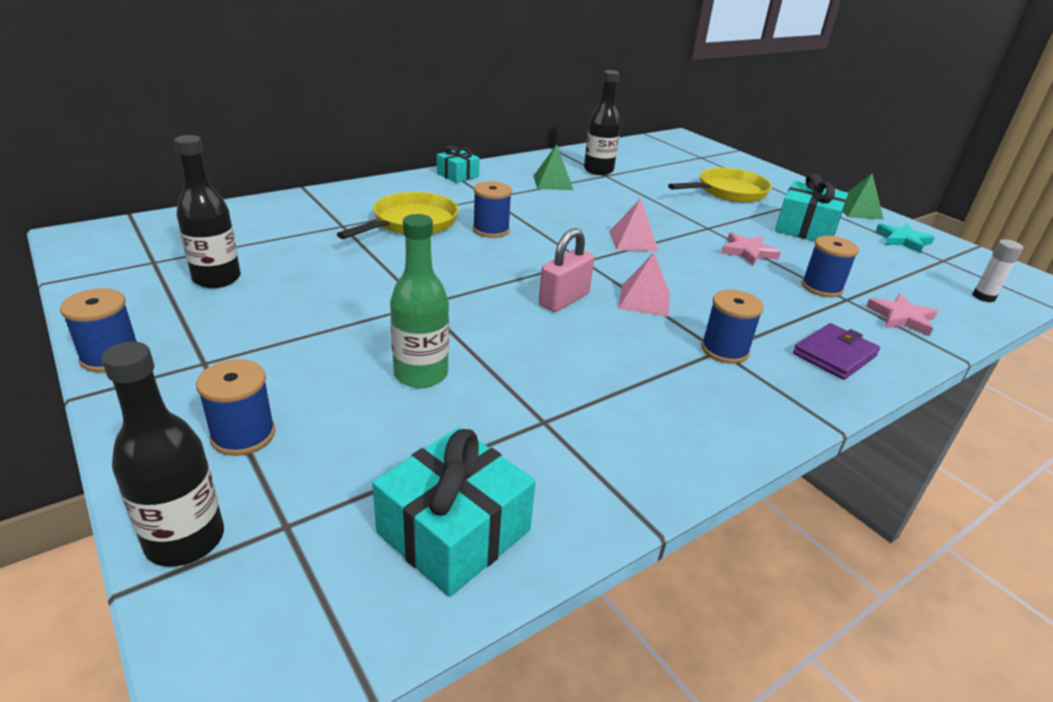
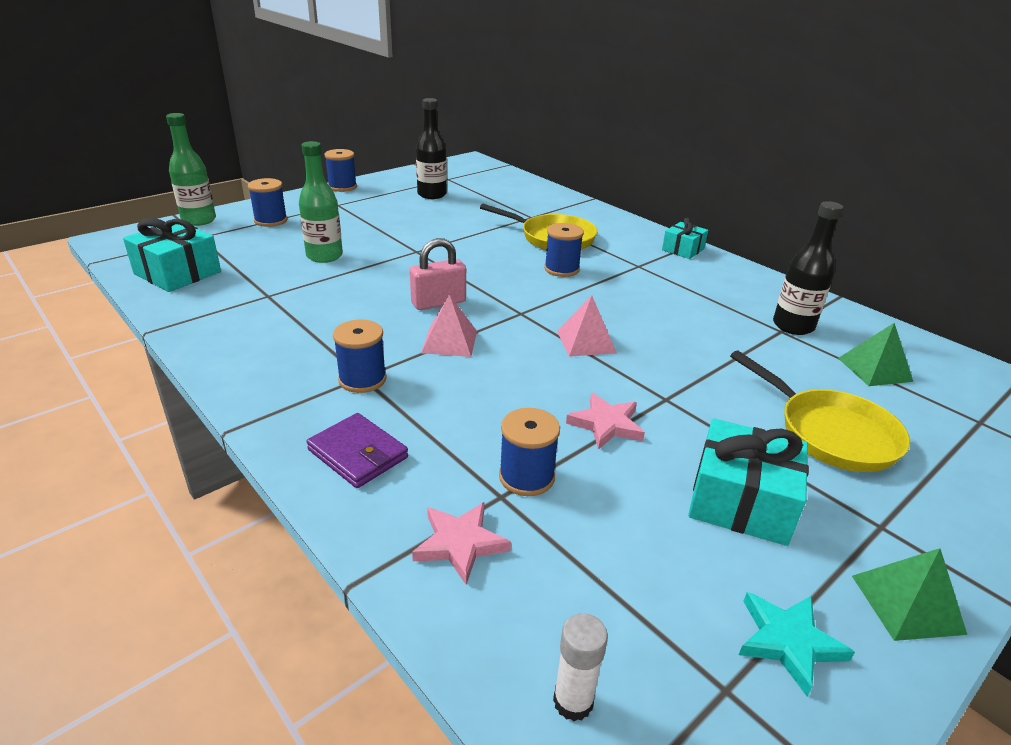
camera: 85 degrees right, 0 degrees up
(185, 540) = (199, 220): black bottle -> green bottle
(553, 182) = (716, 297): green pyramid -> green pyramid (874, 369)
(564, 300) = (438, 302): pink padlock -> pink padlock turned 60 degrees counterclockwise

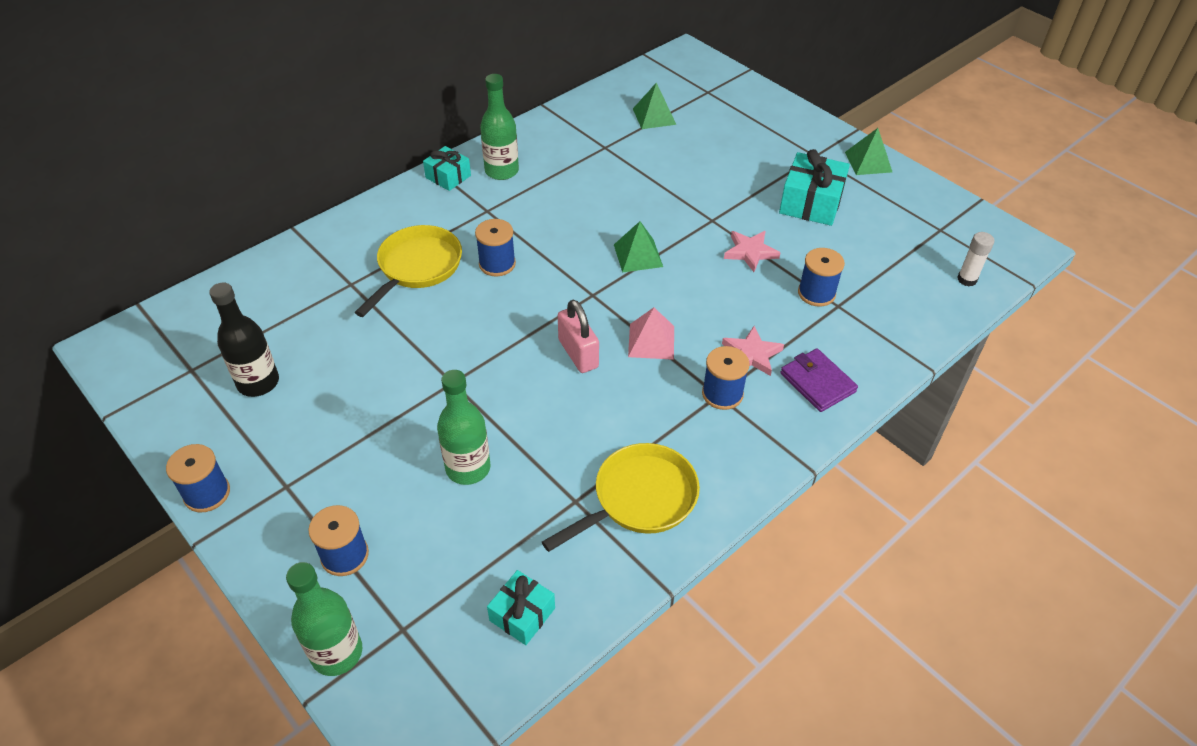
camera: 90 degrees left, 15 degrees up
(178, 273) = (522, 614): turquoise gift -> turquoise gift, size x0.61
(358, 454) = (817, 383): purple wallet -> purple wallet turned 75 degrees counterclockwise
(460, 543) = (884, 323): pink star -> pink star (751, 354)
(586, 341) = (638, 255): pink pyramid -> green pyramid
(704, 273) = (501, 171): none -> green bottle
(788, 642) = (906, 205): turquoise star -> none
(793, 326) = (596, 139): black bottle -> none
(829, 433) = (734, 154): yellow pan -> yellow pan (639, 499)

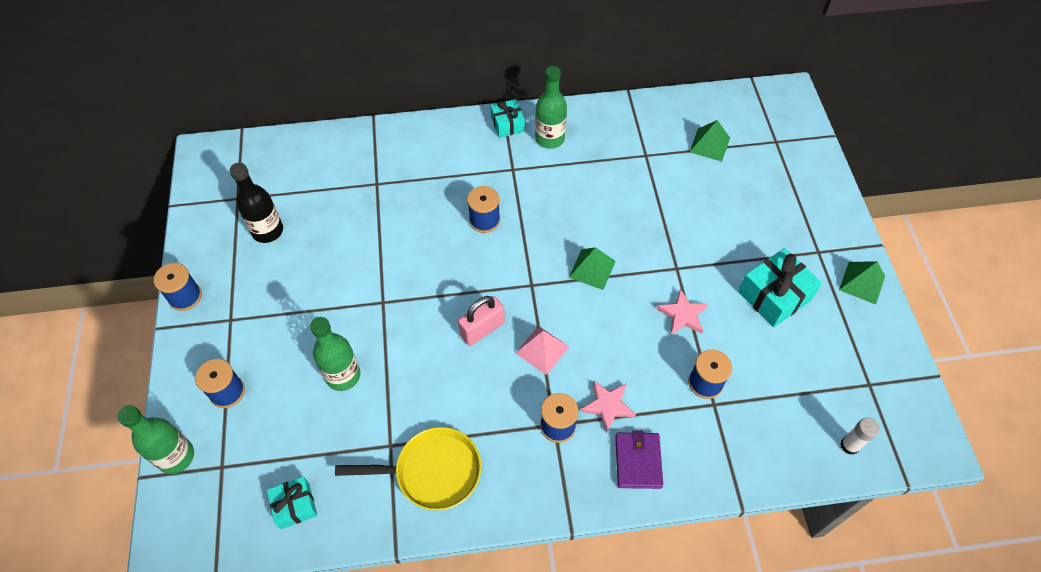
camera: 35 degrees right, 10 degrees up
(417, 268) = (428, 194): yellow pan -> none
(578, 354) = (482, 329): pink padlock -> pink padlock turned 45 degrees clockwise

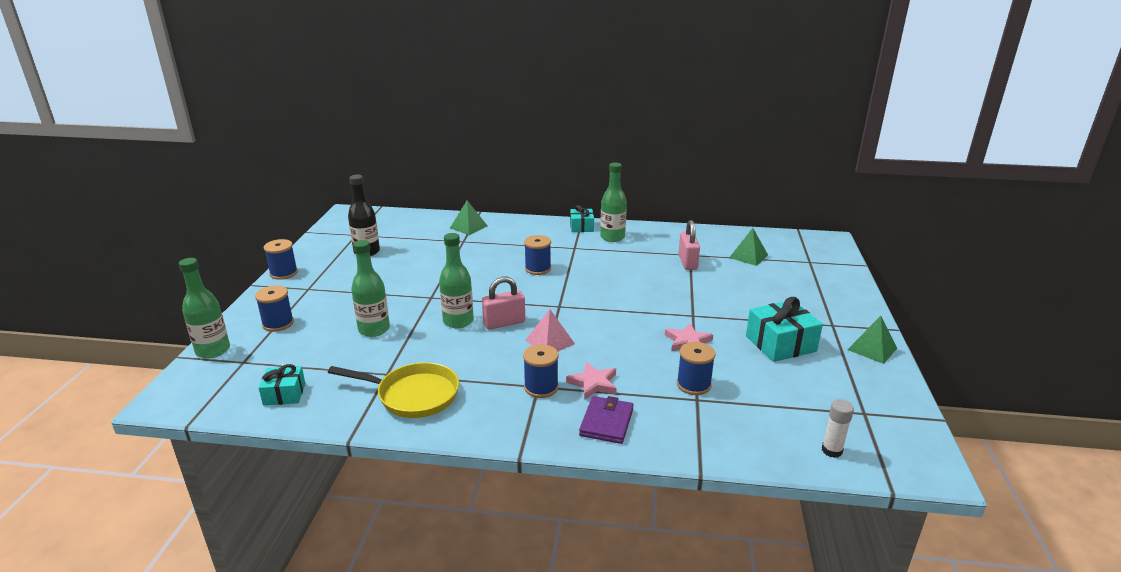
camera: 15 degrees right, 30 degrees down
(431, 338) = (458, 321): none -> green bottle
(592, 269) = (616, 305): green pyramid -> green pyramid (469, 227)
(647, 171) = (687, 262): none -> pink padlock

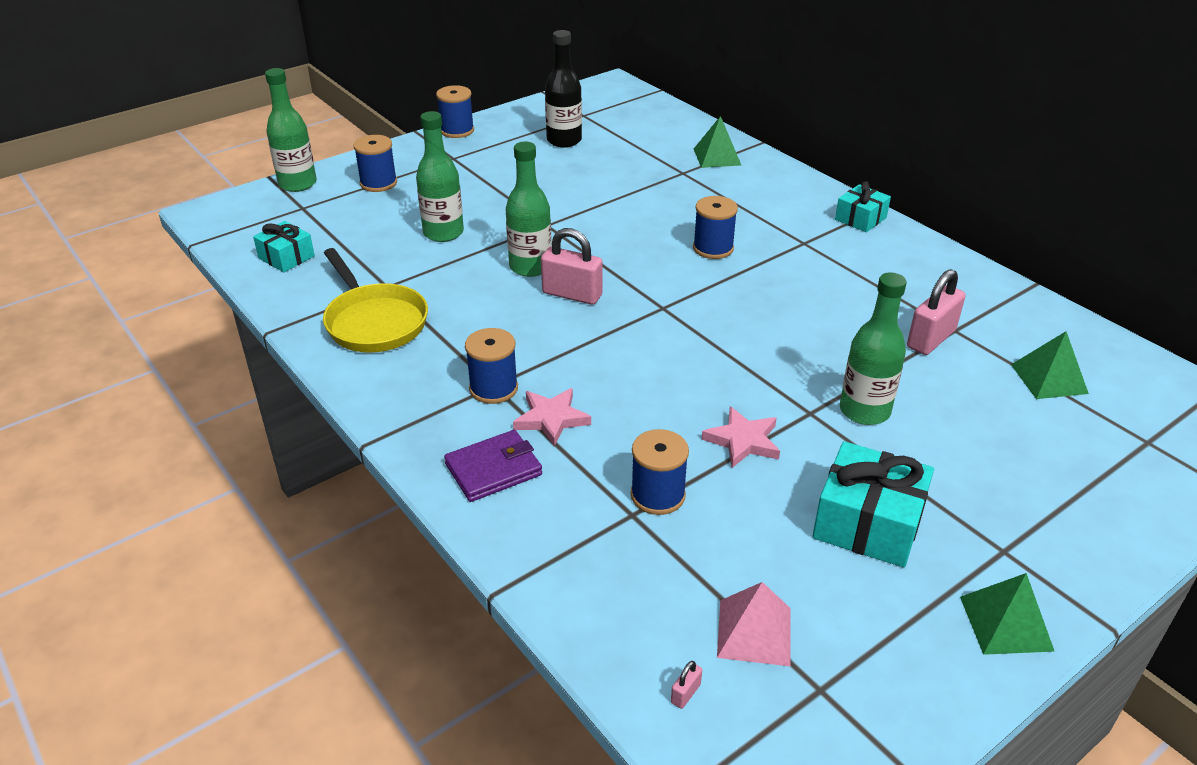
camera: 45 degrees right, 10 degrees up
(550, 342) = (583, 344): pink pyramid -> pink pyramid (754, 632)
(612, 237) = (880, 252): green bottle -> green bottle (864, 411)
(831, 450) = (685, 693): white glue stick -> pink padlock

